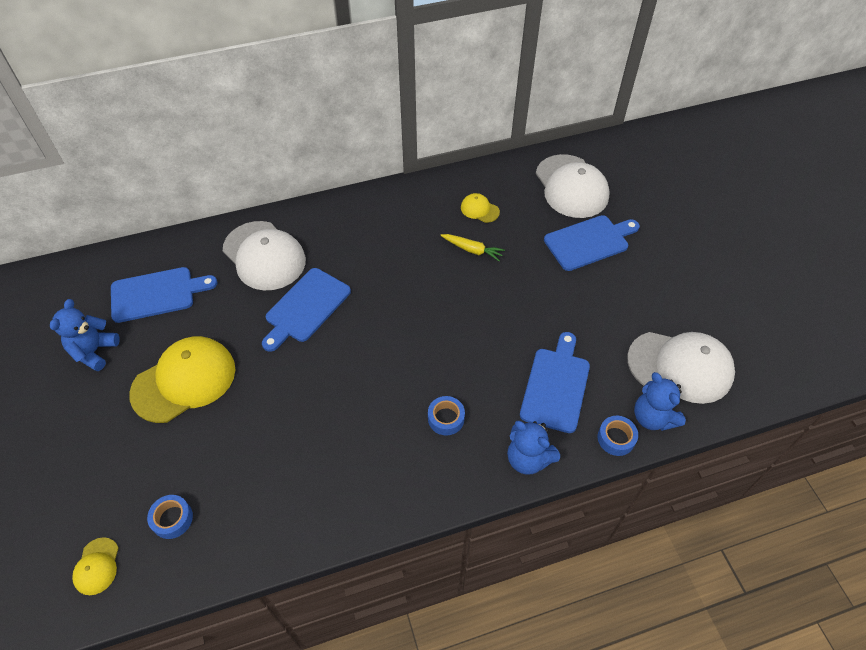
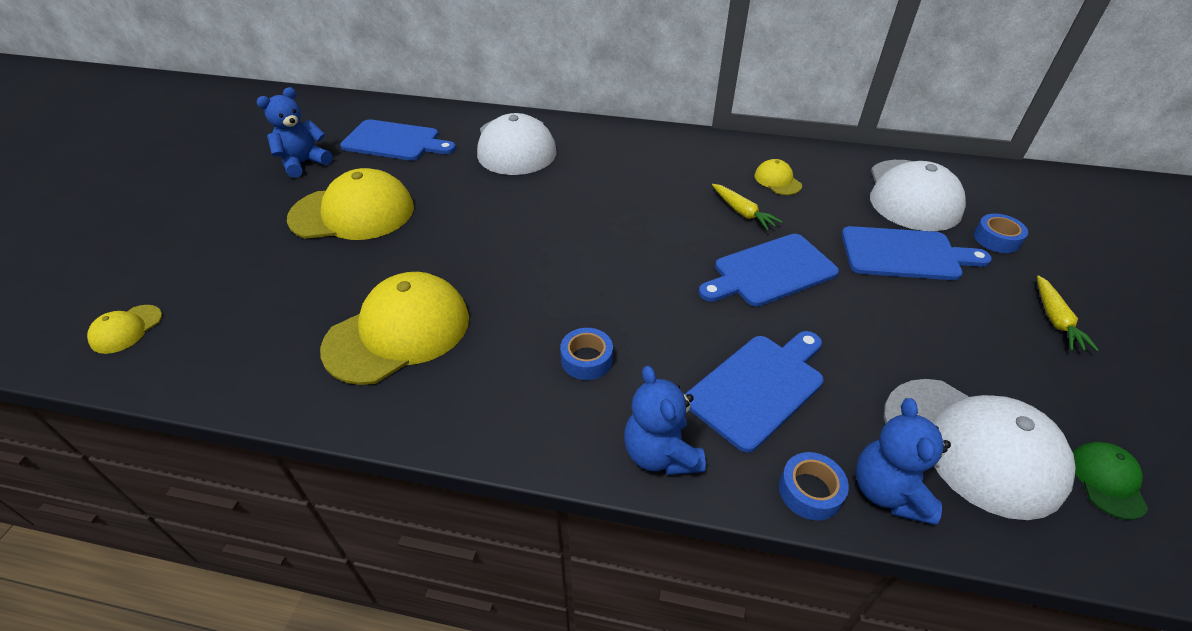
camera: 30 degrees right, 10 degrees down
(172, 519) = (227, 321): blue tape -> blue tape (996, 239)
(306, 307) = (518, 198): blue cutting board -> blue cutting board (770, 271)
(307, 462) = (398, 332): none -> yellow cap
(688, 256) = (1055, 319): none -> yellow carrot
(747, 355) = (1107, 480): none -> green cap

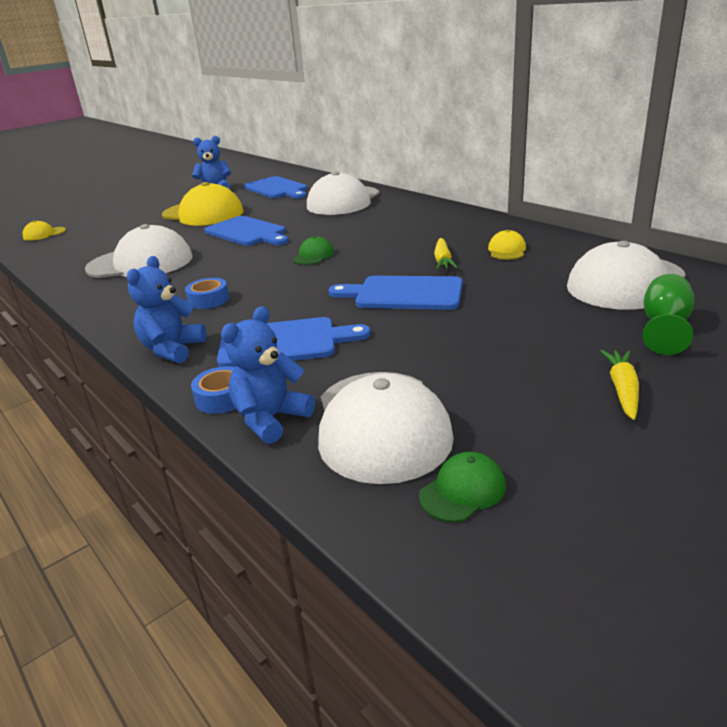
camera: 40 degrees right, 15 degrees down
(398, 332) = (140, 263): yellow cap -> white cap
(606, 246) = (313, 256): none -> green cap
(905, 254) = (542, 313): blue cutting board -> blue cutting board (247, 232)
(996, 239) = (664, 327): blue tape -> green goblet
(1055, 319) = (622, 390): yellow carrot -> yellow carrot turned 150 degrees clockwise

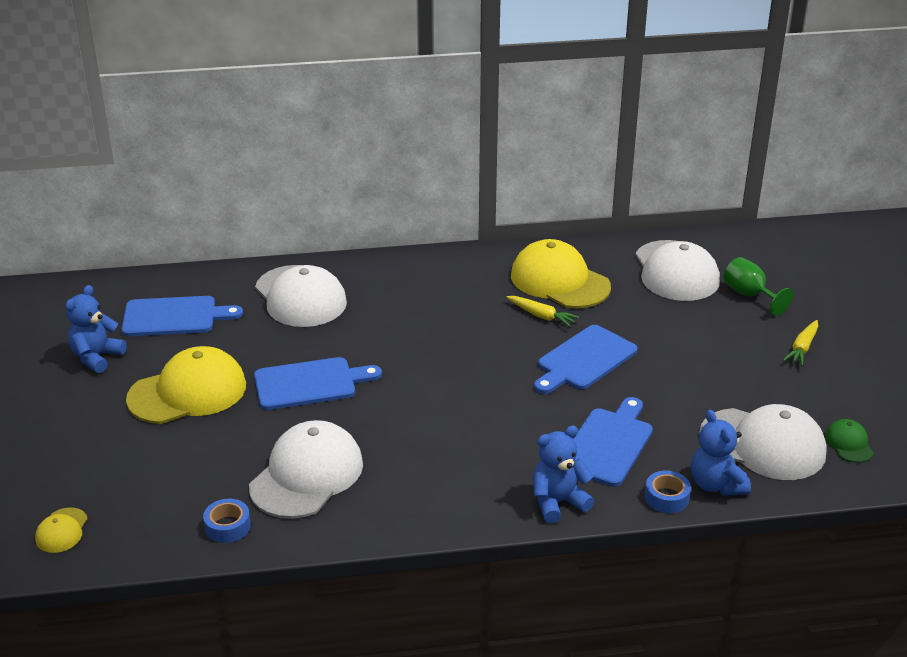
camera: 60 degrees left, 5 degrees up
(172, 349) = (558, 502): blue teddy bear -> blue teddy bear turned 105 degrees clockwise
(208, 300) = (472, 457): blue tape -> blue tape (227, 526)
(313, 256) = (439, 369): green cap -> none
(507, 250) = (559, 281): yellow cap -> yellow cap, size x2.20
(622, 390) = (802, 348): yellow carrot -> yellow carrot turned 105 degrees counterclockwise

